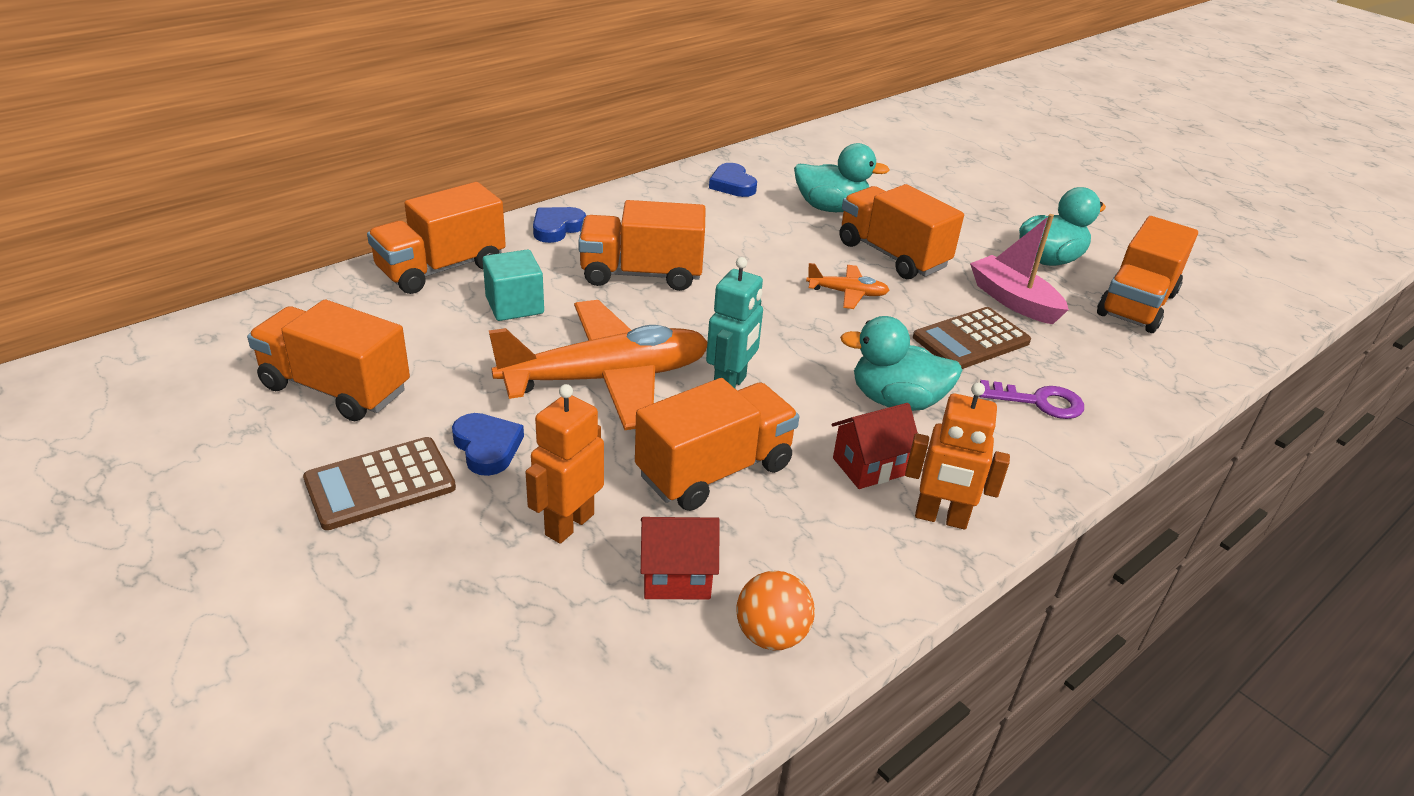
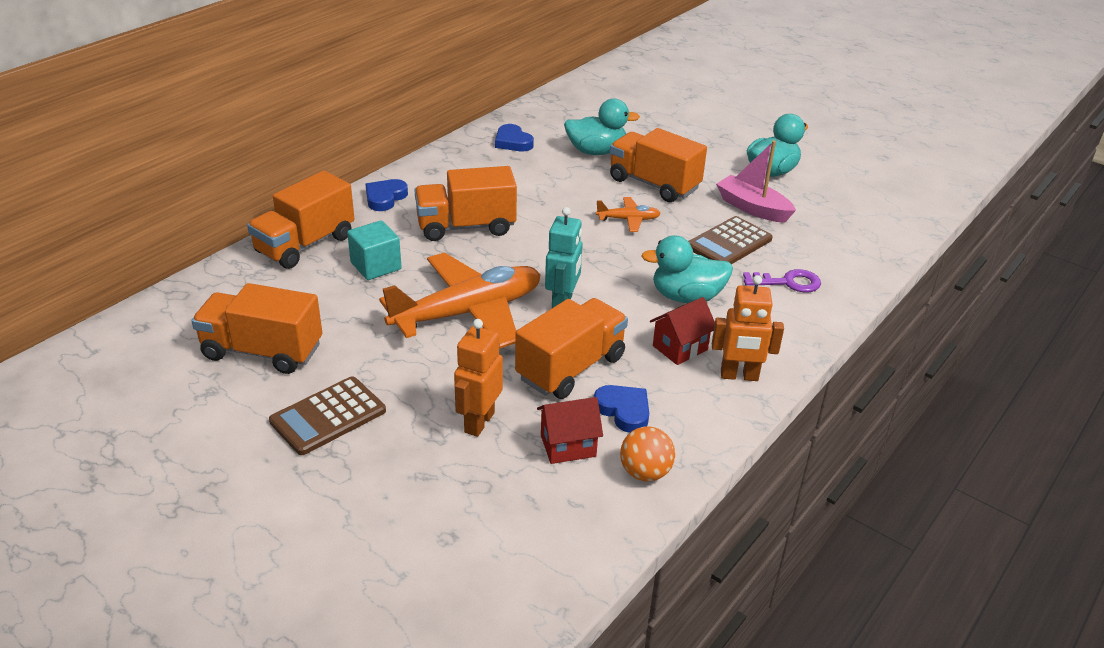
camera: 10 degrees left, 0 degrees up
(487, 447) = (397, 377): blue heart -> blue heart (623, 410)
(1136, 304) = (842, 198): orange truck -> none

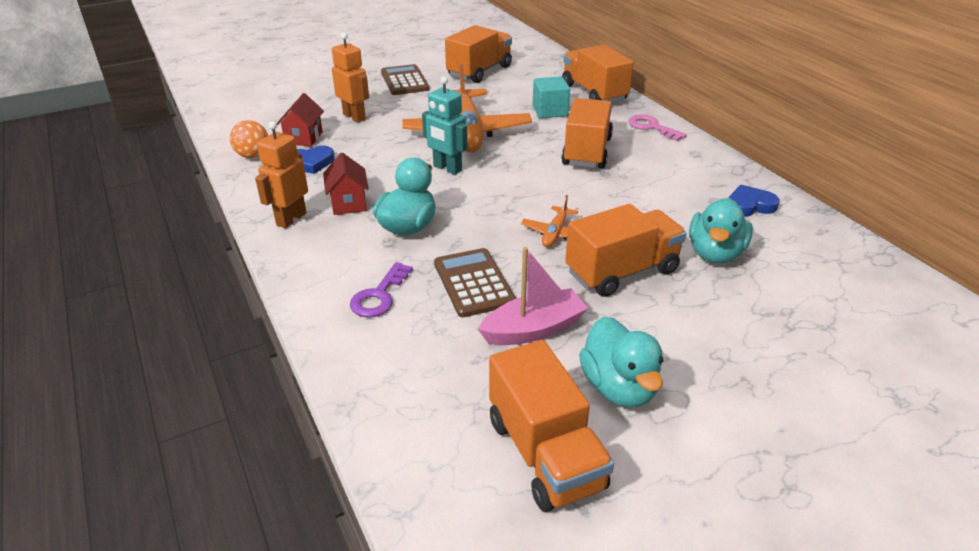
camera: 115 degrees right, 0 degrees up
(385, 198) = (651, 127): blue heart -> pink key
(571, 368) = (372, 155): orange truck -> orange truck (545, 453)

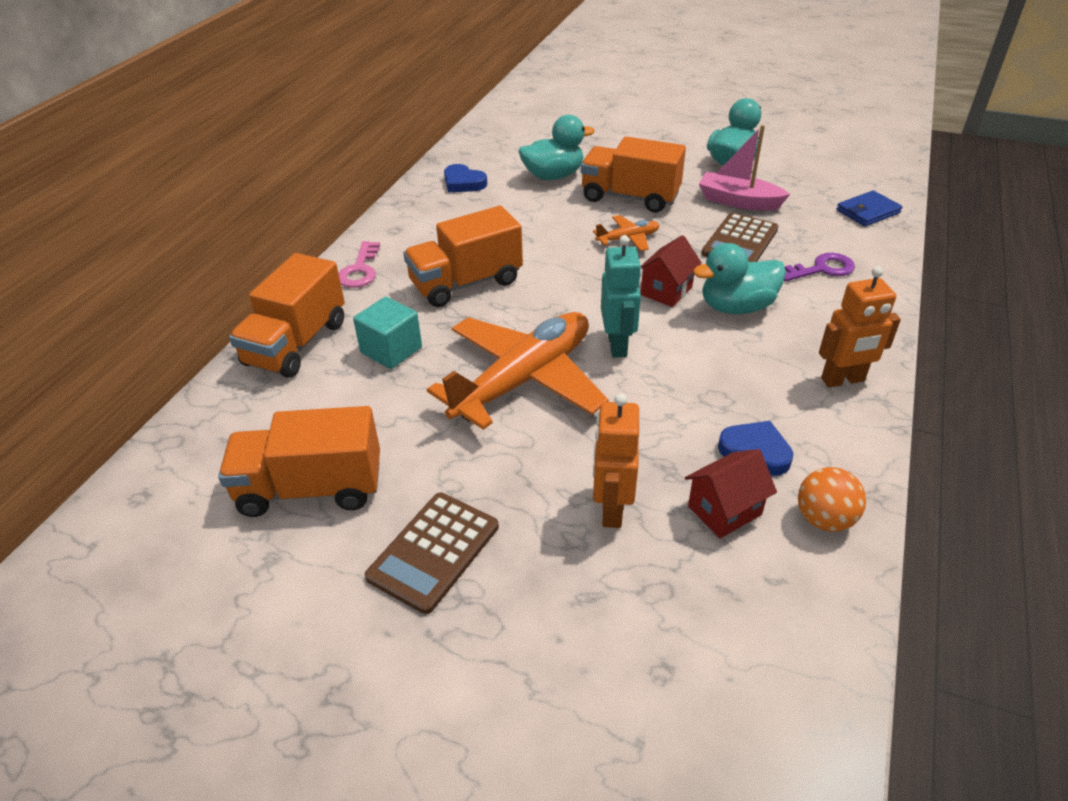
camera: 130 degrees left, 5 degrees up
(348, 203) = (766, 364): red house -> red house (666, 291)
(398, 403) = (867, 211): none -> blue wallet
(545, 453) = (808, 163): orange truck -> none

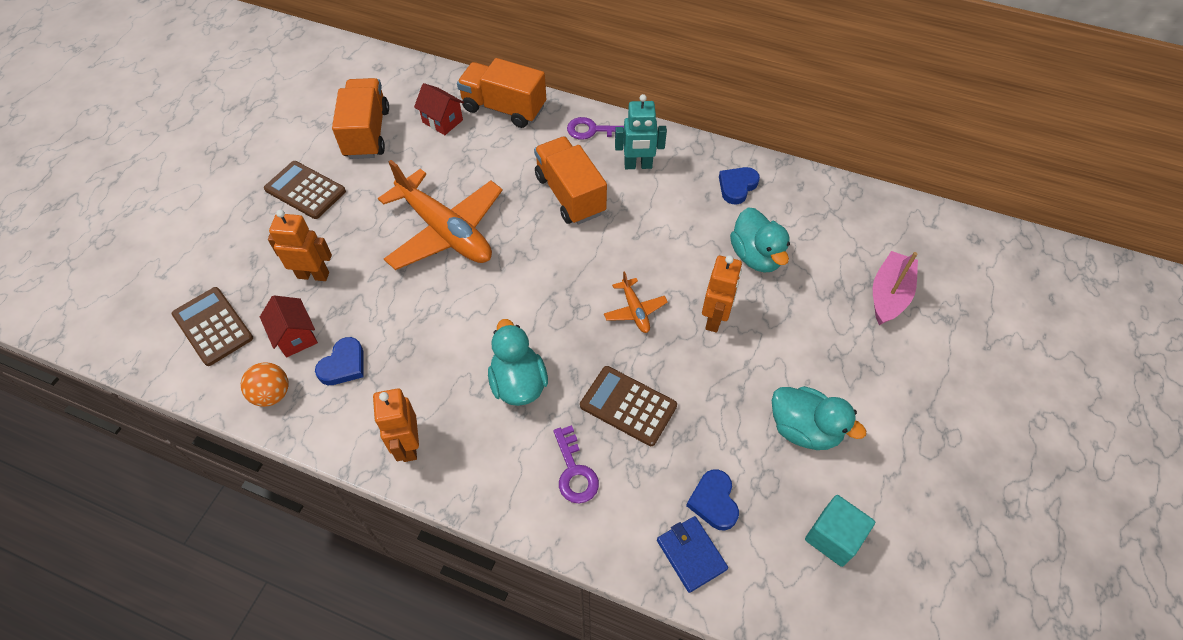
camera: 90 degrees right, 15 degrees up
(360, 270) = (592, 130): pink key -> purple key
(391, 350) = (490, 157): turquoise cube -> turquoise cube (833, 537)
(617, 345) = (477, 290): turquoise robot -> turquoise robot (638, 165)
(630, 197) = (715, 319): orange truck -> orange robot
(666, 291) = (548, 332): red house -> red house (442, 121)
(731, 624) = (213, 326): none -> brown calculator
(738, 201) = (710, 419): pink boat -> pink boat (889, 295)
(816, 201) = (713, 501): none -> blue heart

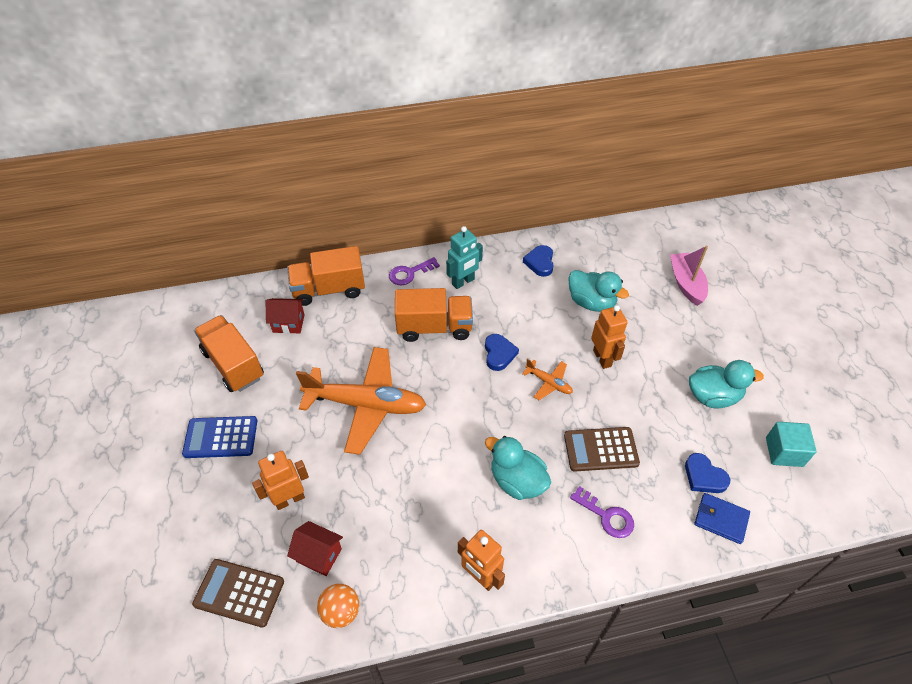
camera: 35 degrees left, 5 degrees down
(305, 190) = (221, 437): brown calculator -> blue calculator
(343, 365) = (378, 551): blue heart -> blue heart (499, 354)
(570, 195) = (434, 327): orange truck -> orange truck turned 150 degrees clockwise

